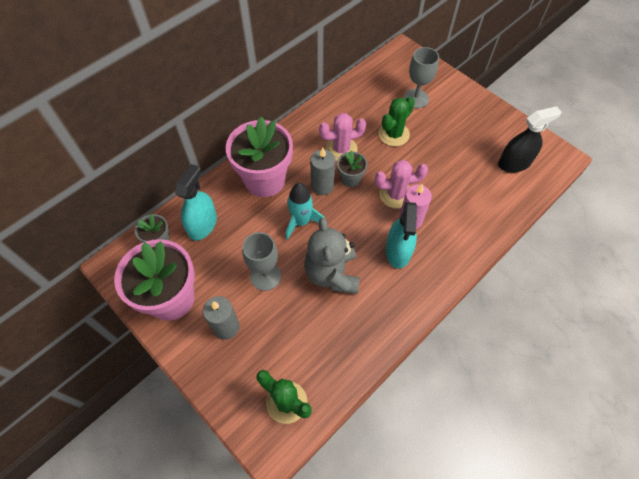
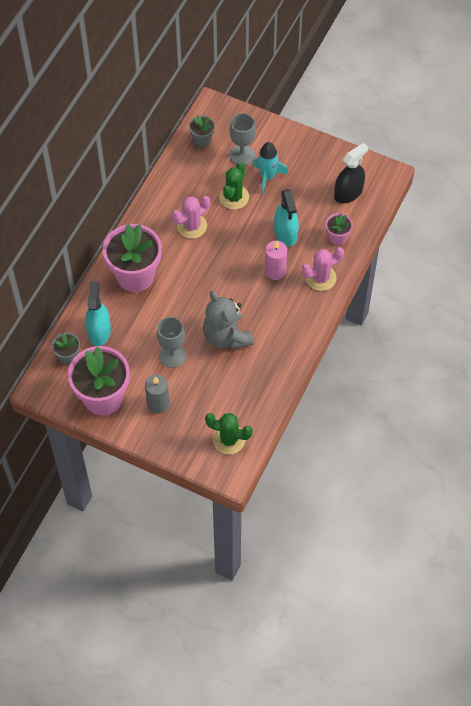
camera: 20 degrees left, 0 degrees up
(301, 222) = (183, 302): turquoise rocket -> turquoise rocket (267, 177)
(322, 186) = (188, 265): grey candle -> none
(350, 179) = (211, 251): grey flower pot -> grey flower pot (202, 140)
(396, 194) = (255, 253): pink cactus -> pink cactus (320, 278)
(398, 251) = (273, 301): turquoise spray bottle -> turquoise spray bottle (285, 233)
(489, 204) = (337, 237): none -> pink flower pot

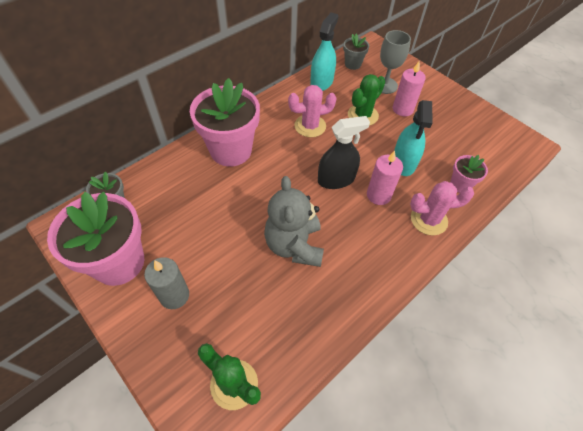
camera: 20 degrees right, 5 degrees down
(99, 331) = (162, 190): turquoise spray bottle -> turquoise spray bottle (321, 82)
(172, 355) = (223, 244): grey goblet -> none
(267, 177) = (402, 109): turquoise rocket -> pink candle
(348, 193) = (483, 147): black spray bottle -> black spray bottle (336, 179)

